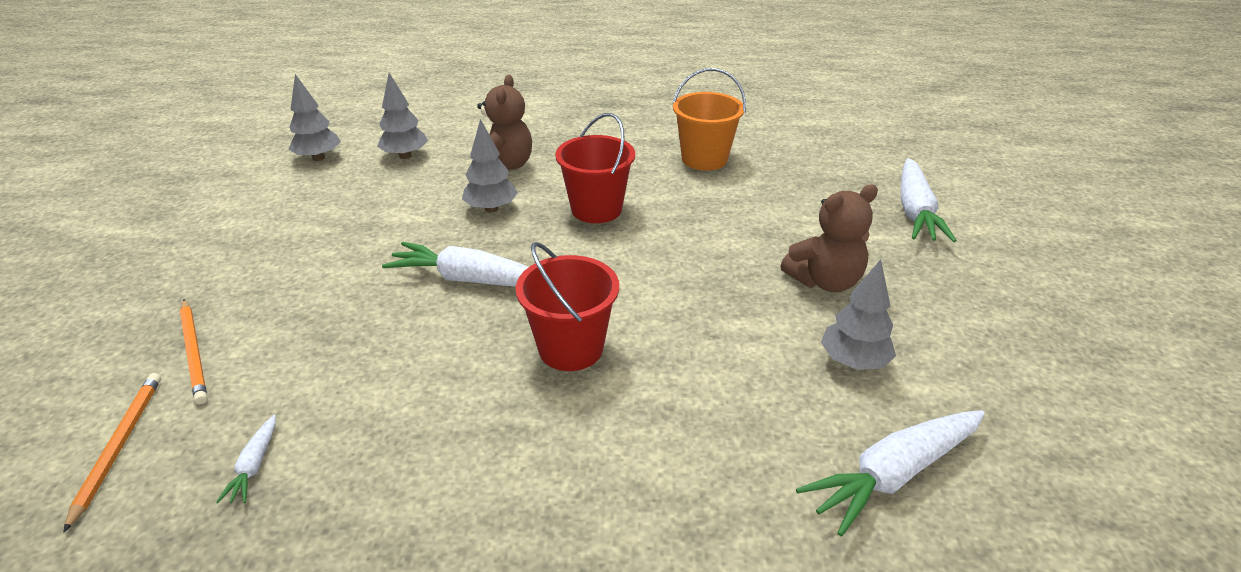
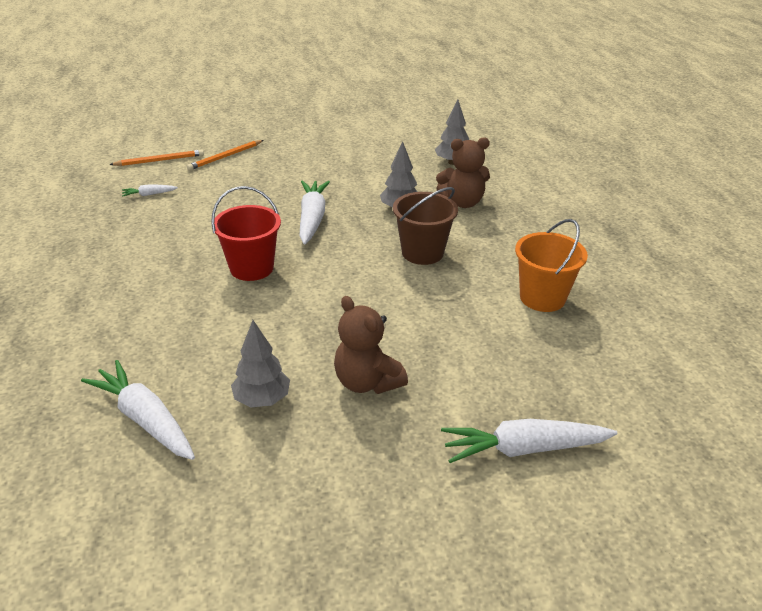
camera: 75 degrees right, 0 degrees up
(318, 158) = (430, 135): grey tree -> none
(596, 209) = (422, 252): red bucket -> brown bucket

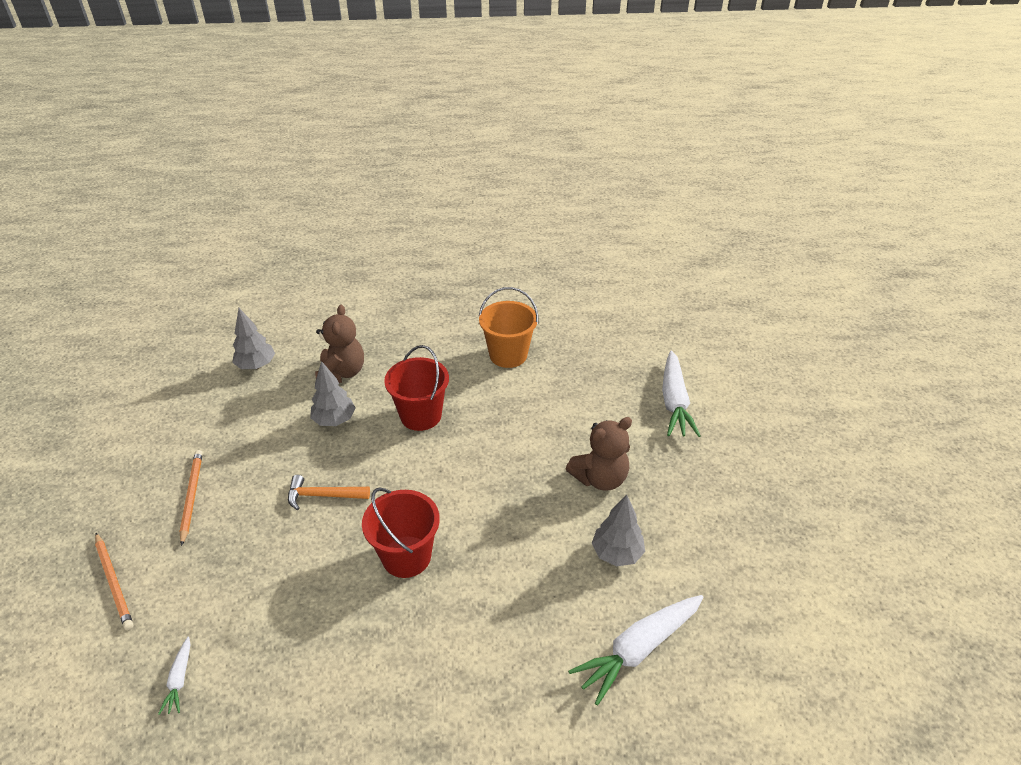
camera: 80 degrees left, 5 degrees up
(159, 160) = (73, 672): orange pencil -> orange pencil (191, 496)
(312, 218) = (323, 495): white carrot -> orange hammer
(422, 252) = (421, 415): brown bucket -> red bucket

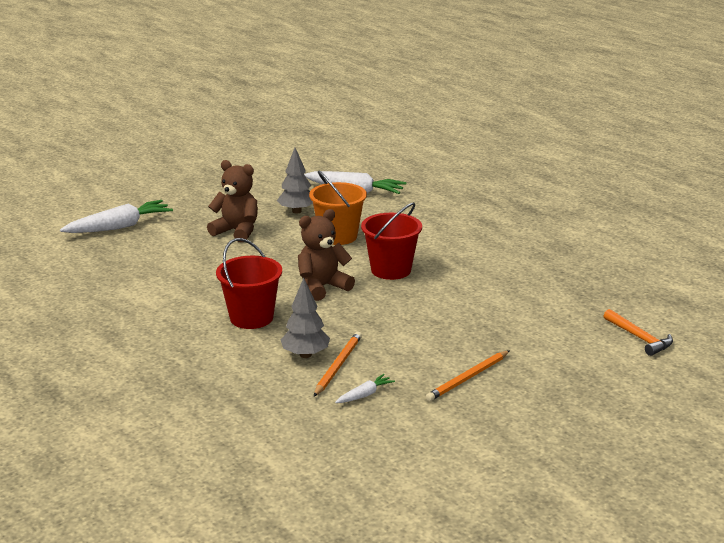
camera: 125 degrees left, 15 degrees down
(114, 582) = (571, 365): orange pencil -> orange pencil (338, 366)
(179, 679) = (574, 302): white carrot -> white carrot (365, 395)
(256, 366) = (285, 440): grey tree -> none
(323, 495) = (386, 321): orange hammer -> orange hammer (639, 338)
(342, 373) = (240, 382): brown teddy bear -> brown teddy bear (322, 287)
(508, 355) = (122, 308): orange bucket -> orange bucket (338, 236)

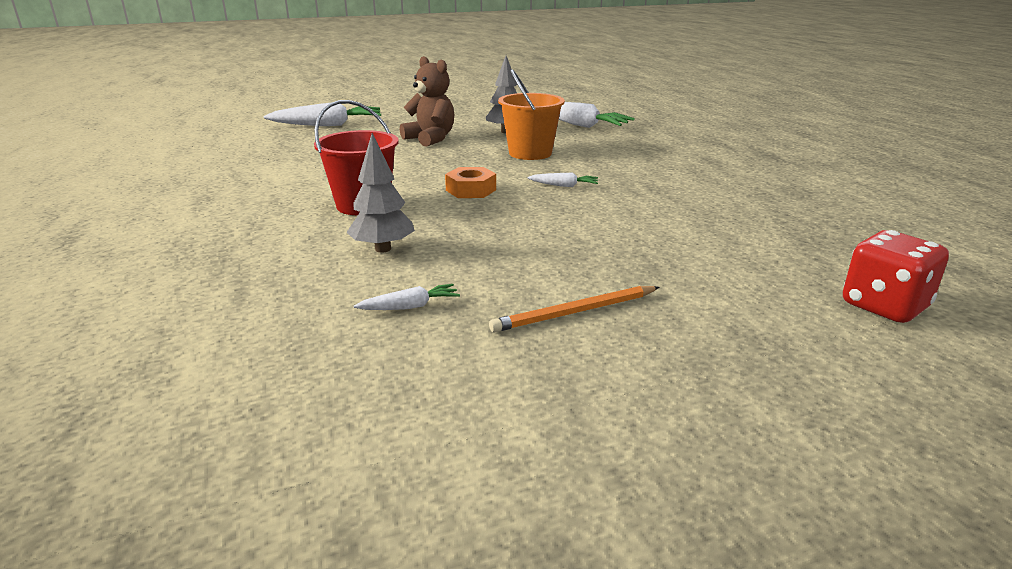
camera: 20 degrees right, 0 degrees up
(322, 287) = (471, 190): brown teddy bear -> orange nut
(338, 366) = (409, 267): orange pencil -> none
(391, 270) = (564, 186): red bucket -> white carrot
(639, 338) = (884, 306): orange hammer -> red dice

